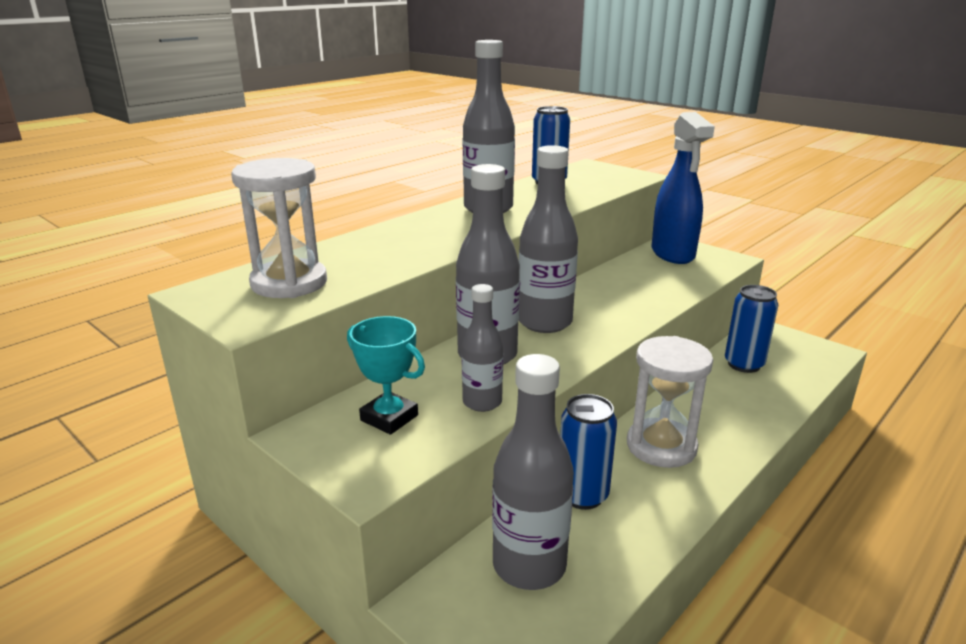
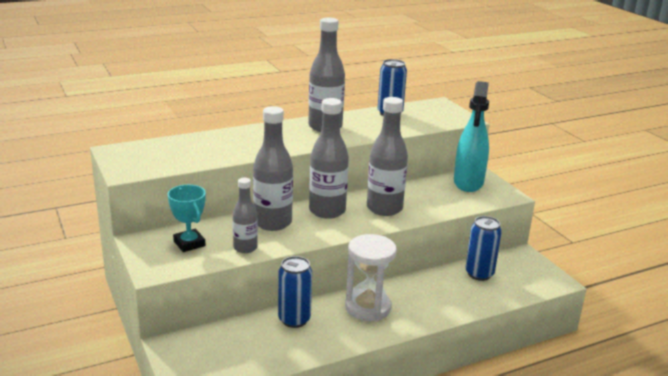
camera: 20 degrees right, 0 degrees up
(289, 283) = (163, 155): white hourglass -> none
(529, 565) = (234, 344): grey bottle -> grey bottle (384, 208)
(673, 254) = (468, 183): blue spray bottle -> turquoise spray bottle

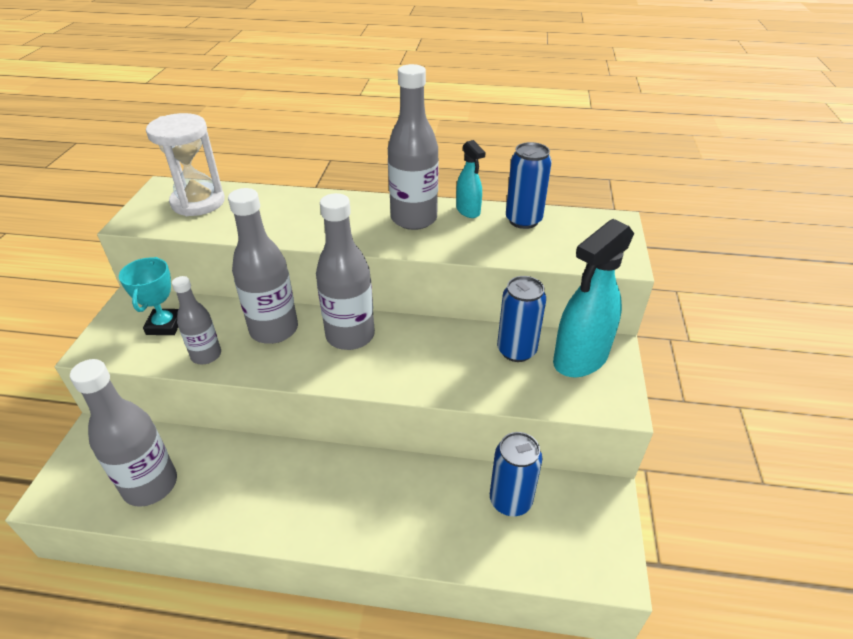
camera: 35 degrees right, 15 degrees up
(294, 319) = (230, 461): blue can -> blue can (516, 350)
(352, 116) = (468, 211): none -> turquoise spray bottle
(368, 307) = (321, 485): white hourglass -> white hourglass (198, 202)
(384, 208) = (420, 359): grey bottle -> grey bottle (150, 485)

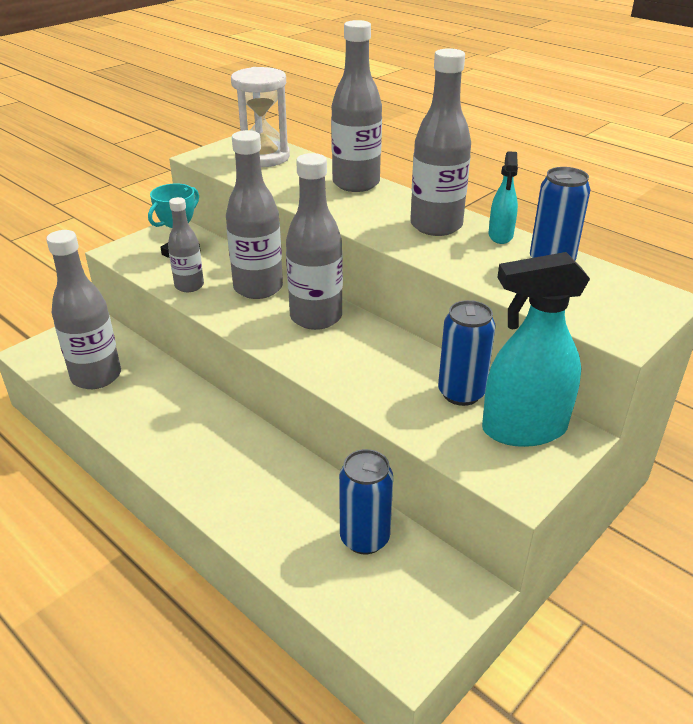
camera: 35 degrees right, 5 degrees down
(310, 202) = (356, 183): none -> grey bottle

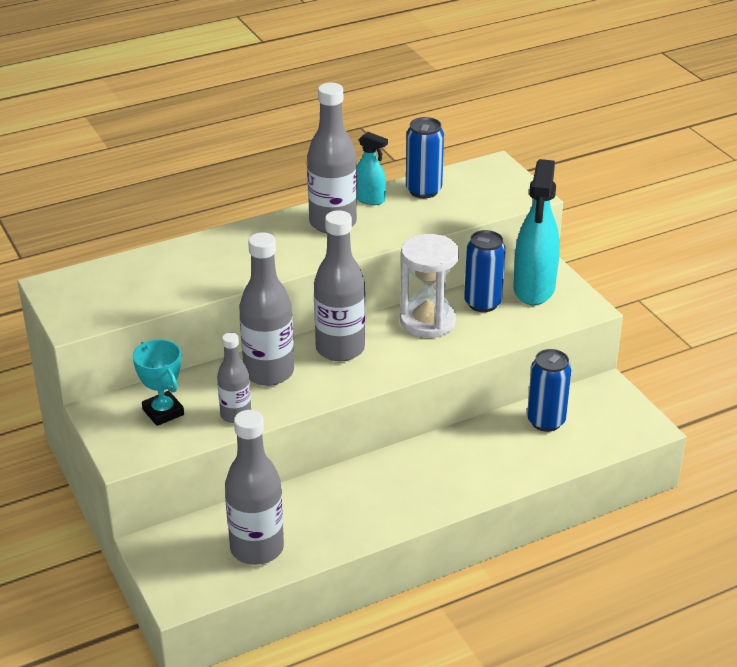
camera: 70 degrees left, 0 degrees up
(264, 157) = (111, 284): white hourglass -> white hourglass (427, 321)
(356, 183) = (220, 243): grey bottle -> none

